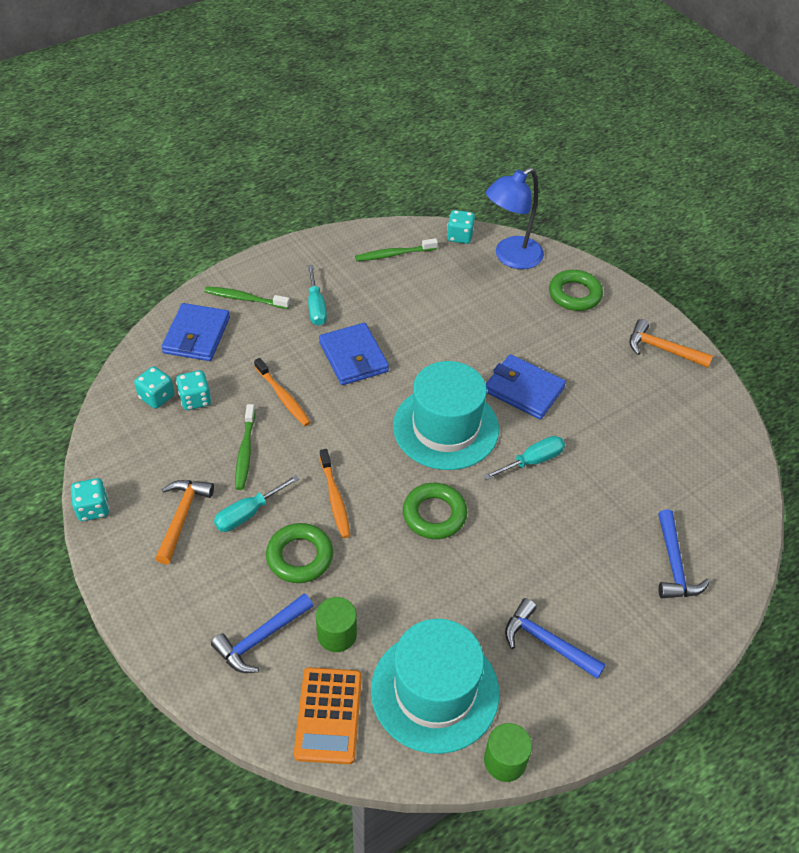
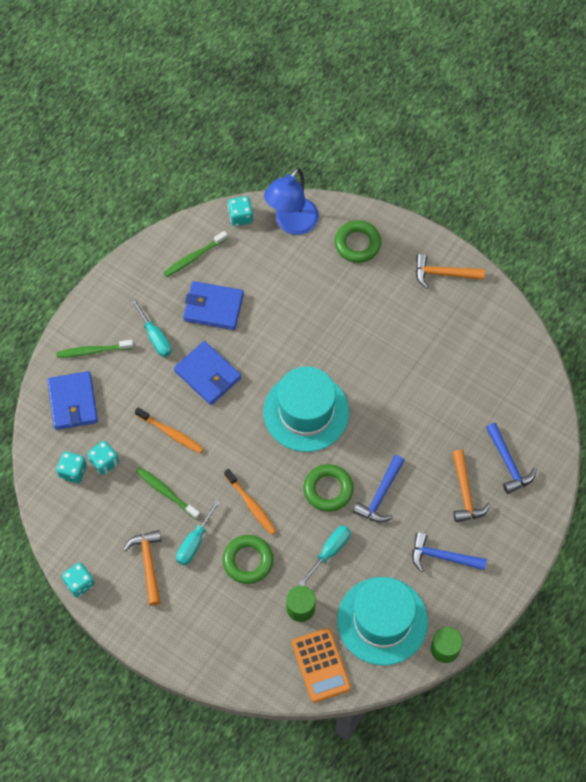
camera: 20 degrees left, 15 degrees up
(245, 452) = (166, 492): green toothbrush -> green toothbrush turned 150 degrees clockwise
(260, 638) = (251, 631): blue hammer -> blue hammer (380, 495)
(524, 390) = (351, 354): blue wallet -> blue wallet (213, 307)
(532, 461) = (381, 416): turquoise screwdriver -> turquoise screwdriver (329, 551)
(605, 578) = (465, 493): none -> orange hammer

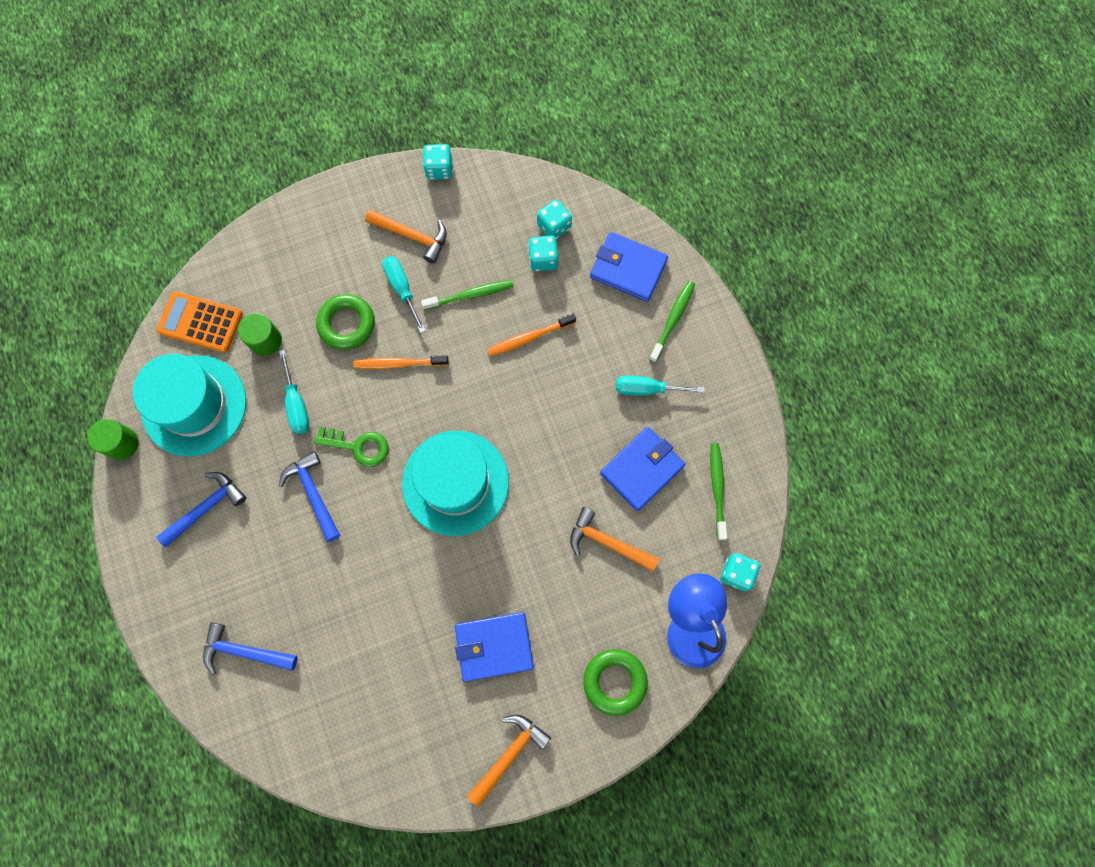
camera: 125 degrees right, 10 degrees up
(208, 374) = (567, 413): blue wallet -> blue wallet (494, 646)
(328, 489) = (358, 446): green ring -> green key
(465, 493) = (249, 581): orange hammer -> orange hammer (607, 542)

